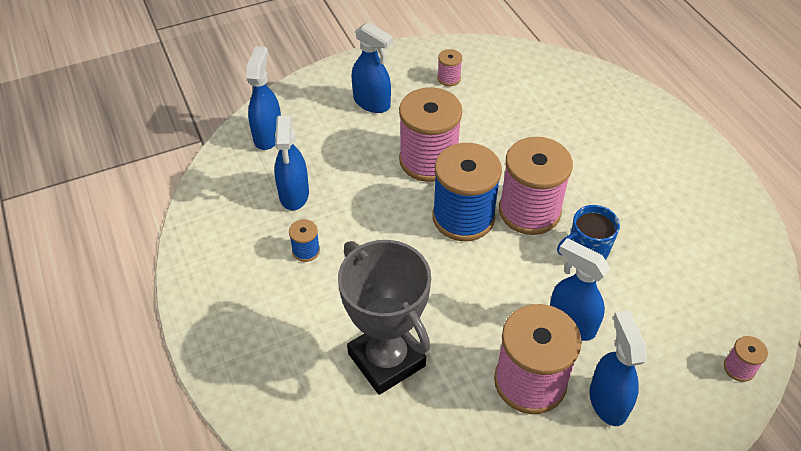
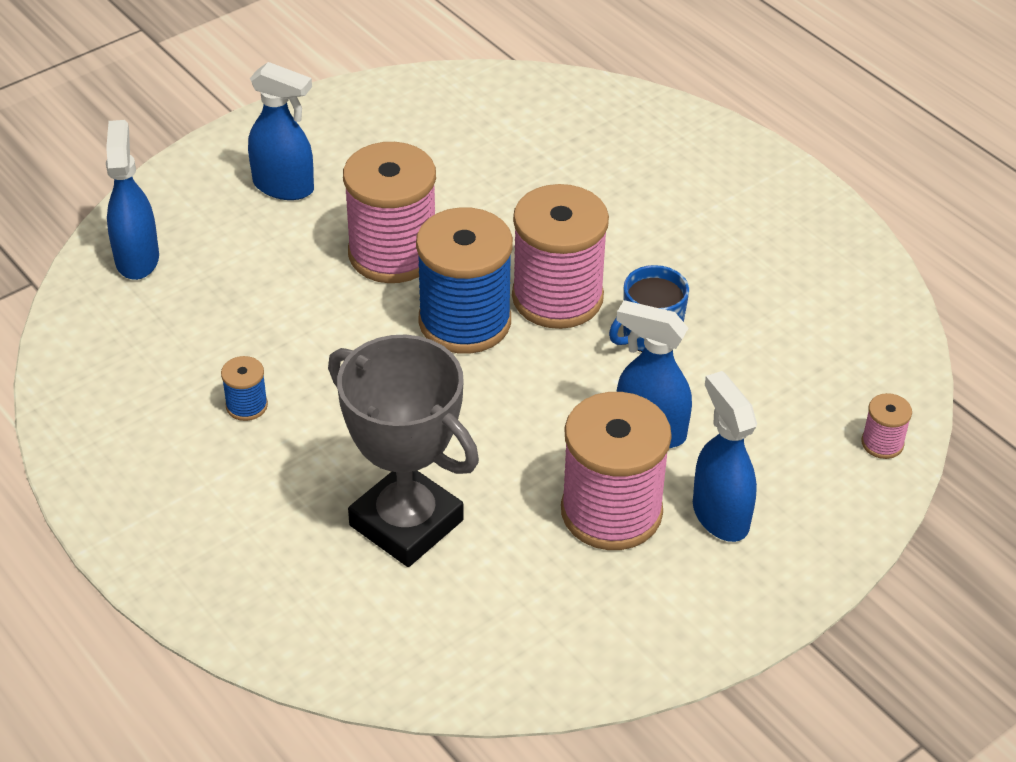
camera: 15 degrees left, 5 degrees down
(294, 195) = (204, 334): blue spray bottle -> none
(449, 78) = (391, 134): pink spool -> none

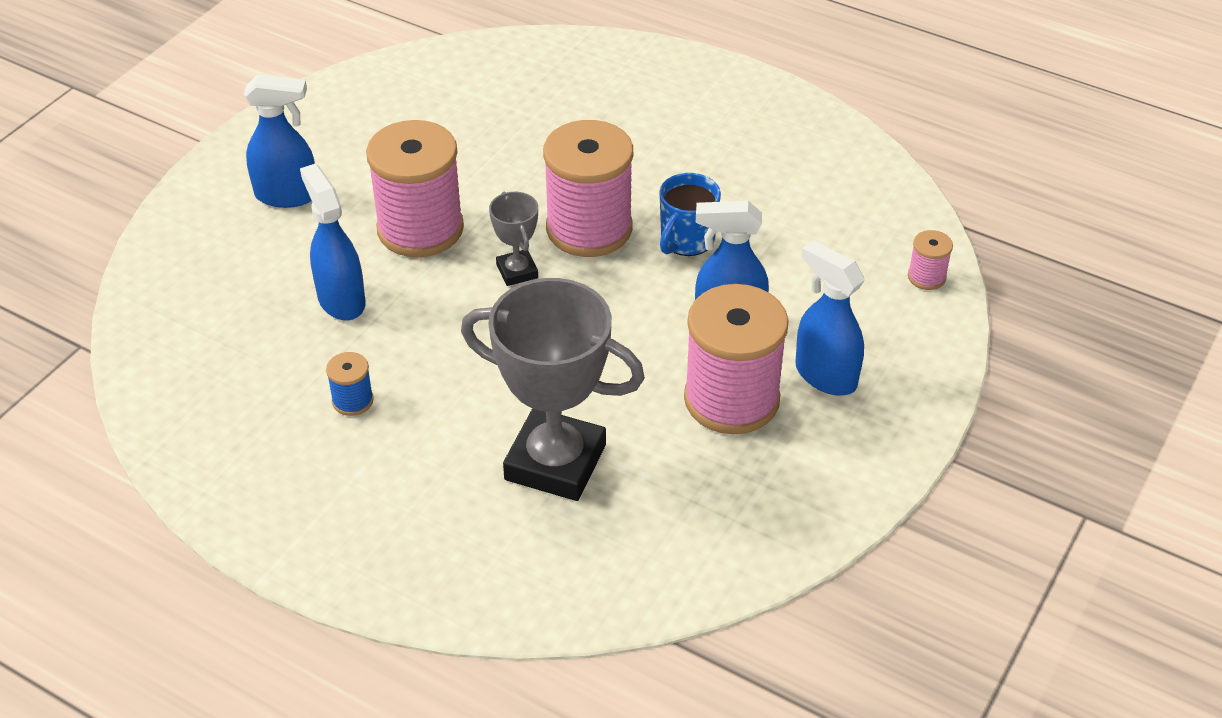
camera: 20 degrees left, 0 degrees up
(137, 258) = (177, 296): blue spray bottle -> blue spray bottle (341, 300)
(465, 322) = (517, 271): blue spool -> grey trophy

